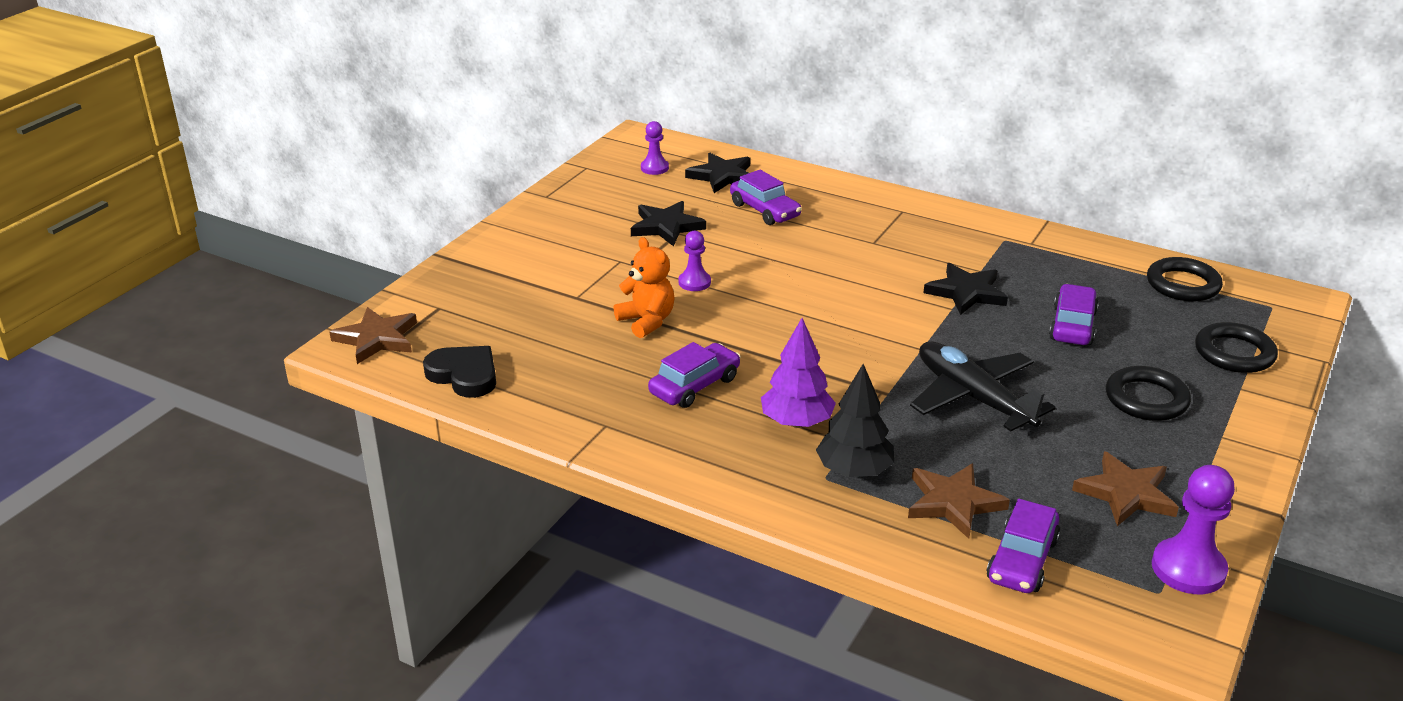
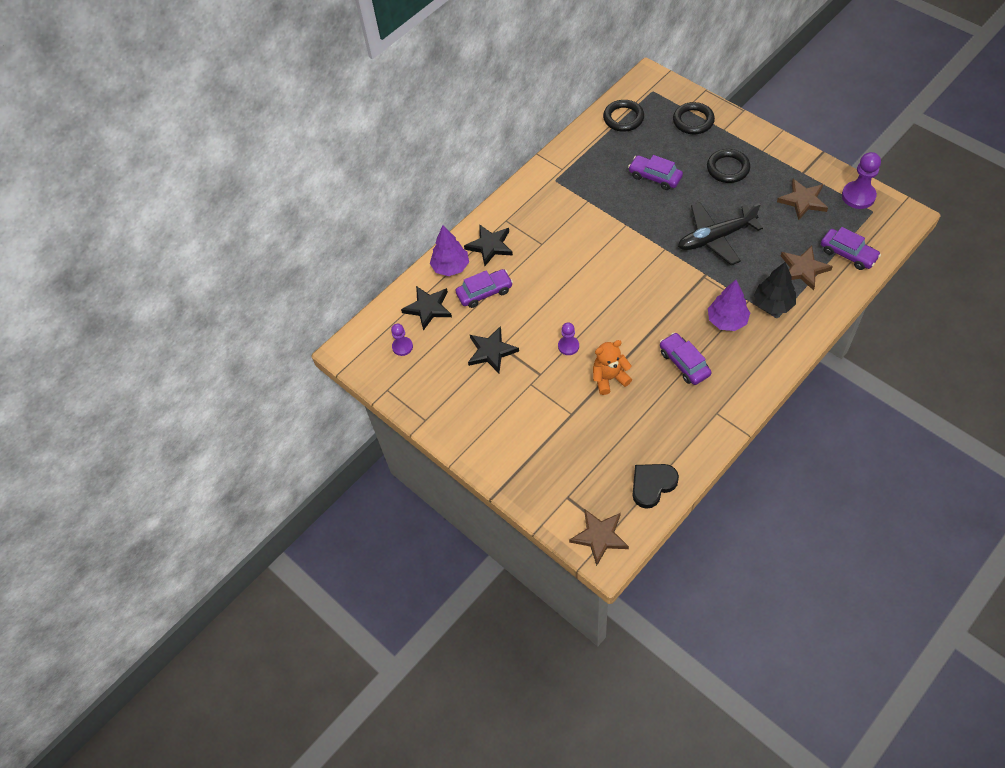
camera: 70 degrees left, 25 degrees up
(797, 182) = (451, 267): none -> purple tree
(966, 292) = (610, 214): black star -> black star (490, 246)

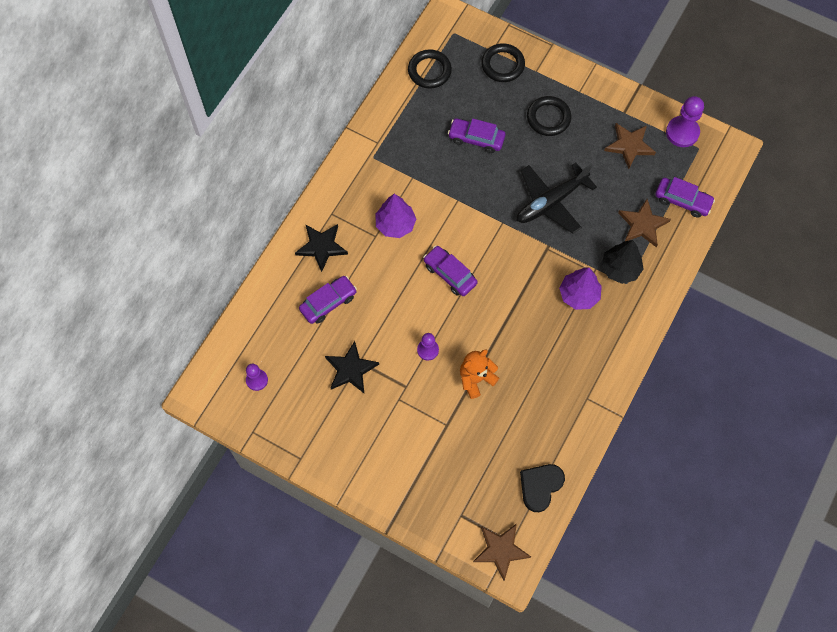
camera: 20 degrees left, 10 degrees up
(428, 308) = (273, 330): black star -> none
(451, 267) = (286, 278): purple tree -> purple tree (395, 224)
(684, 363) = (546, 349): purple car -> purple car (450, 274)

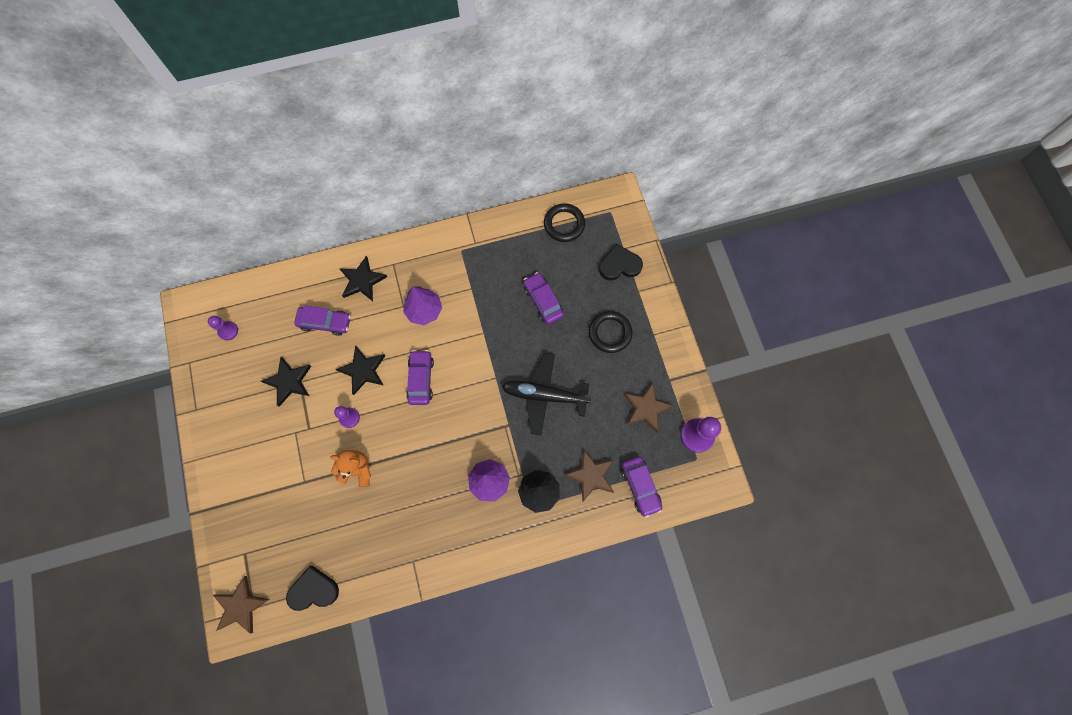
camera: 45 degrees right, 5 degrees up
(399, 308) = (363, 370): none -> black star
(502, 65) = (619, 265): black ring -> black heart

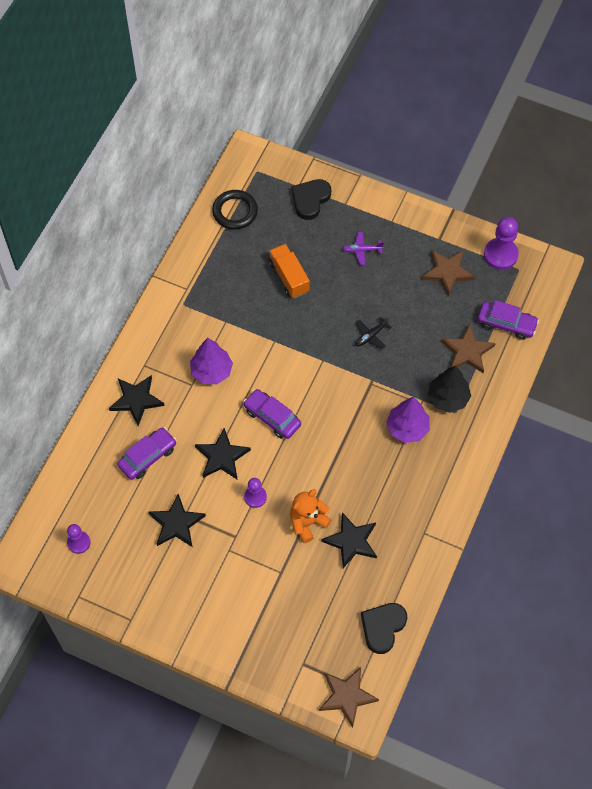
camera: 50 degrees left, 10 degrees down
(365, 513) = (351, 541): none -> black star
(543, 301) = (289, 277): purple car -> orange truck
(544, 395) = (371, 336): black plane -> black plane, size x0.45
(610, 333) = (362, 250): black ring -> purple plane

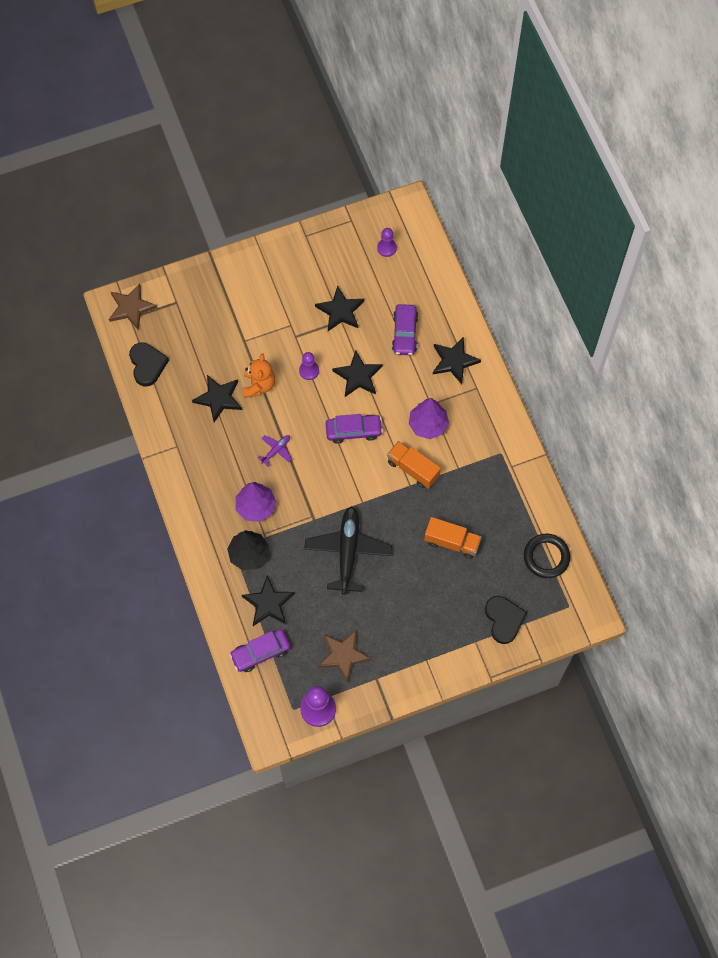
camera: 135 degrees right, 5 degrees up
(259, 350) = (413, 469): none -> orange truck
(362, 250) = (423, 613): purple plane -> purple plane (276, 450)
(371, 336) = (348, 551): black plane -> black plane, size x2.22
(467, 351) = (268, 603): brown star -> black star

